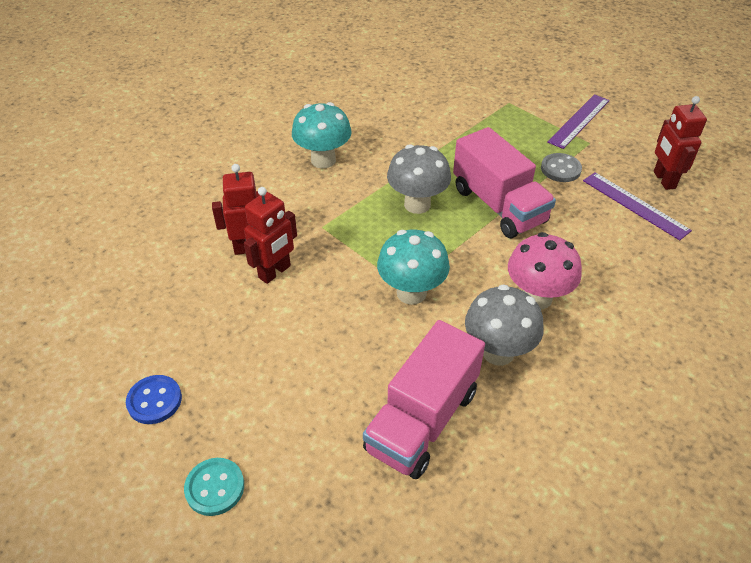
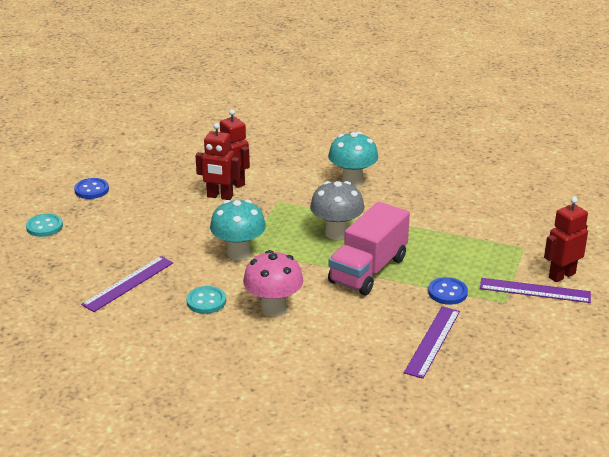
camera: 65 degrees right, 15 degrees down
(422, 420) = (128, 283): pink truck -> purple ruler
(498, 352) = (206, 301): grey mushroom -> turquoise button
(560, 169) = (447, 292): grey button -> blue button
(663, 180) = (487, 354): red robot -> red robot (561, 275)

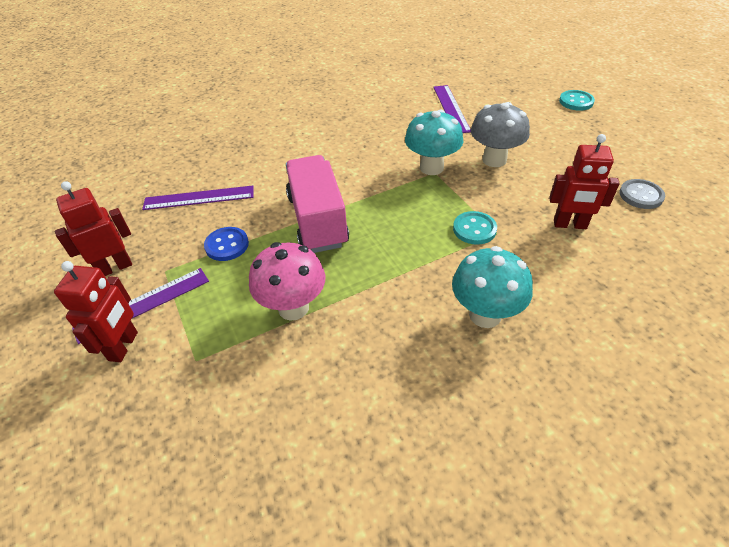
camera: 135 degrees right, 15 degrees up
(91, 190) = (626, 139): blue button -> none
(168, 168) = (641, 195): none -> grey button
(206, 301) = (387, 128): turquoise button -> turquoise button (474, 229)
(219, 196) = (544, 200): red robot -> red robot (115, 267)
(273, 308) = (340, 150): pink mushroom -> pink mushroom (293, 307)
(336, 233) = (395, 236): grey mushroom -> grey mushroom (494, 160)
(432, 341) = (199, 198): purple ruler -> purple ruler turned 75 degrees counterclockwise

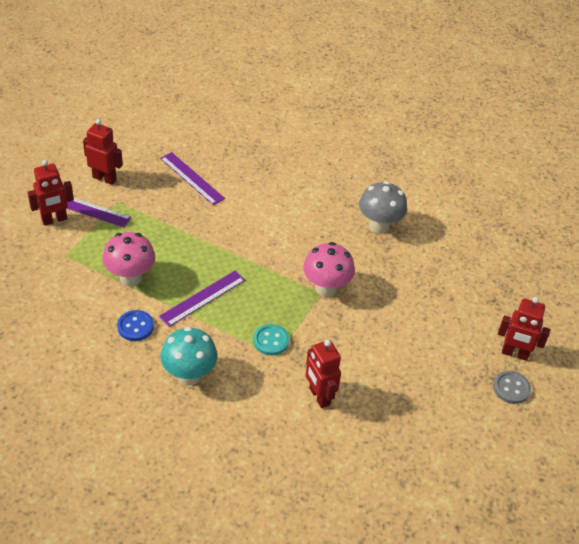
camera: 50 degrees right, 0 degrees up
(227, 245) = (159, 218): blue button -> blue button (135, 326)
(317, 220) = (216, 251): pink truck -> none
(431, 167) = (326, 288): turquoise mushroom -> pink mushroom
(451, 108) = (423, 268): purple ruler -> purple ruler (202, 298)
(494, 160) = (368, 324): grey mushroom -> grey mushroom (379, 226)
(576, 102) = (514, 354): turquoise button -> red robot
(641, 195) = (394, 434): grey button -> grey button (511, 388)

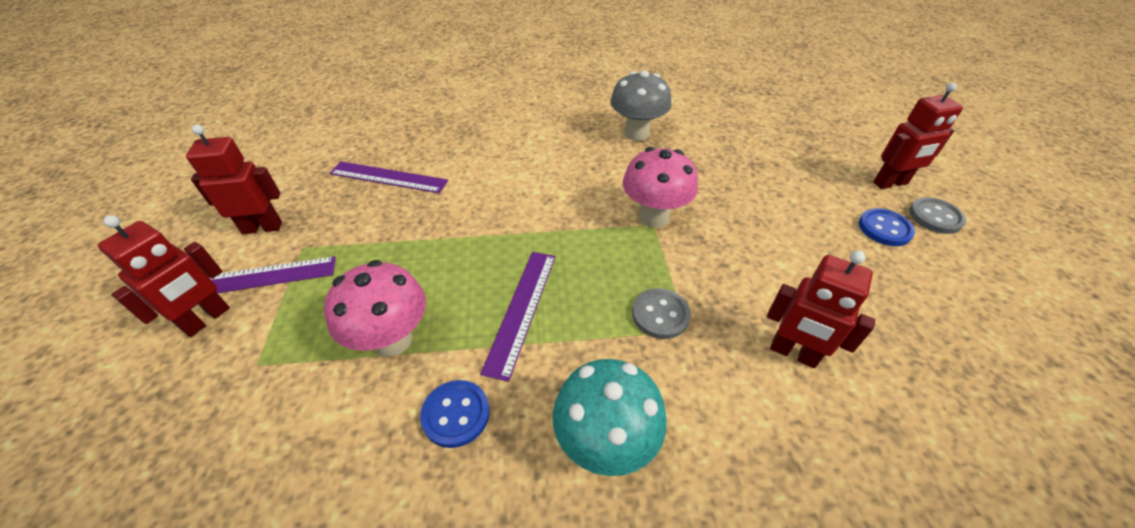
camera: 30 degrees left, 0 degrees up
(271, 341) = (660, 315): turquoise button -> grey button
(465, 375) = (884, 229): none -> blue button

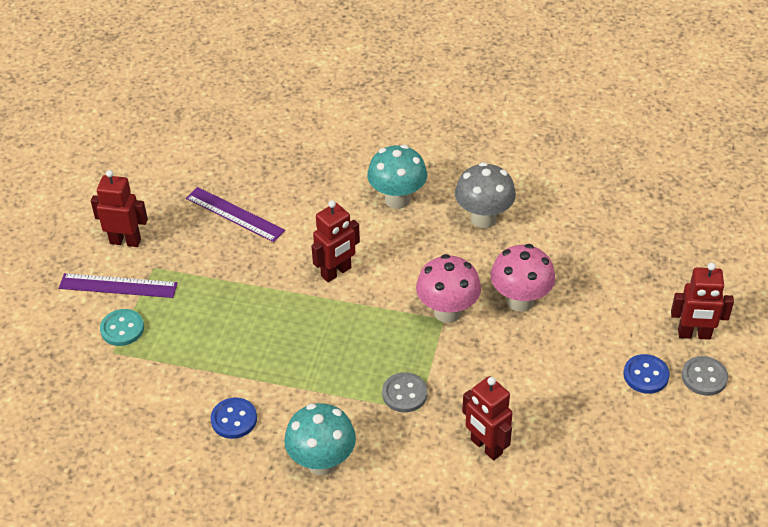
camera: 20 degrees right, 0 degrees up
(207, 319) = (82, 310): red robot -> red robot (336, 272)
(268, 329) = (122, 329): none -> turquoise button
(392, 340) = (205, 359): pink mushroom -> pink mushroom (520, 301)
(521, 310) = (303, 362): purple ruler -> none
(549, 134) = (397, 199): none -> turquoise mushroom

